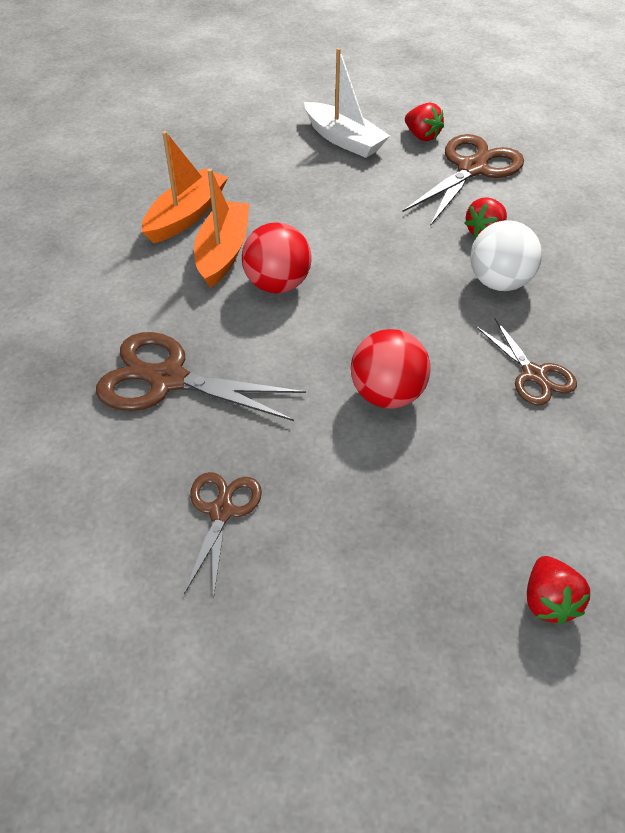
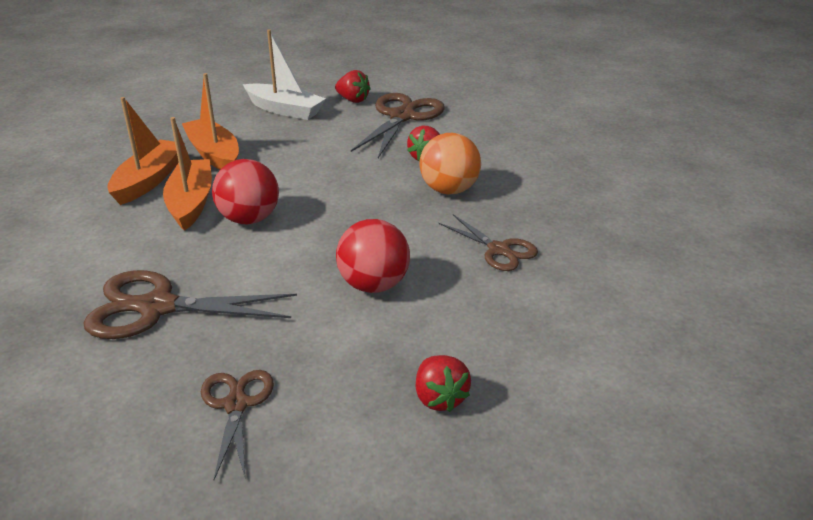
camera: 15 degrees left, 15 degrees down
(257, 191) = (214, 154): none -> orange boat
(499, 282) = (449, 190): white ball -> orange ball
(549, 601) = (566, 416): red strawberry -> red strawberry (439, 398)

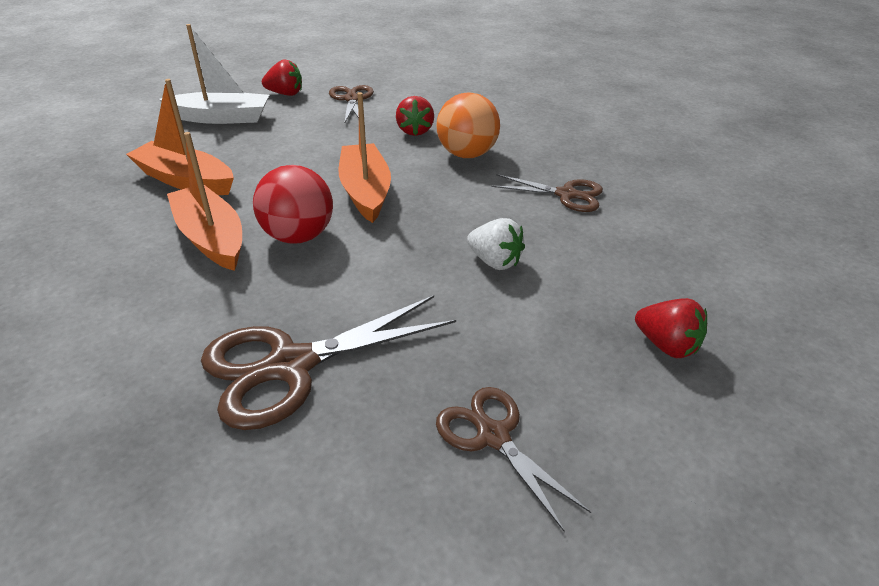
camera: 30 degrees left, 5 degrees up
(149, 180) = (132, 228): orange boat -> orange boat (365, 191)
(374, 285) = (494, 261): red ball -> white strawberry
(402, 117) = (351, 99): brown scissors -> brown scissors, size x0.60

